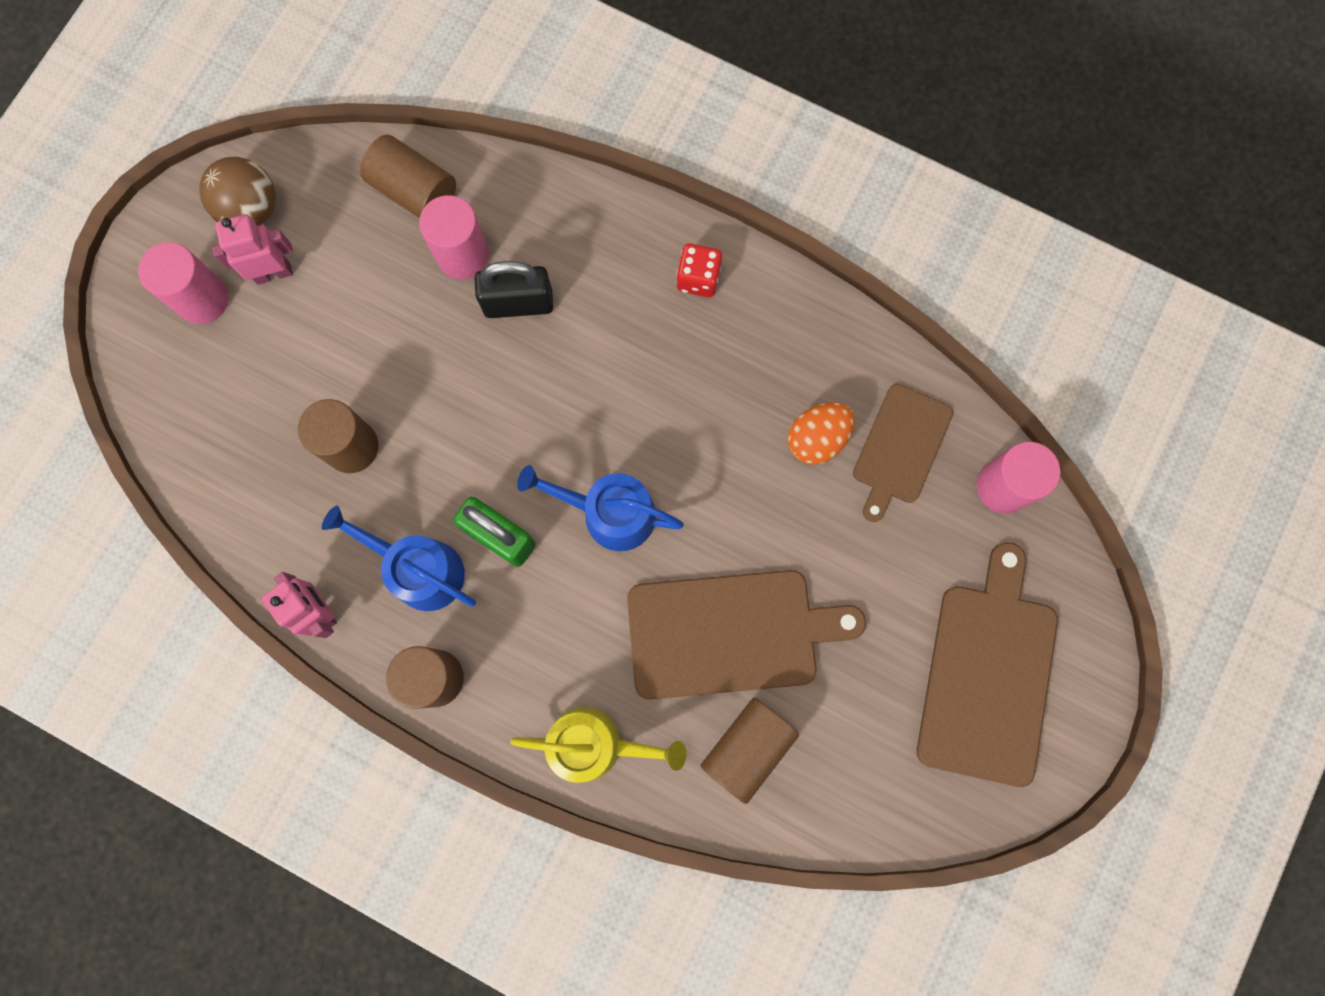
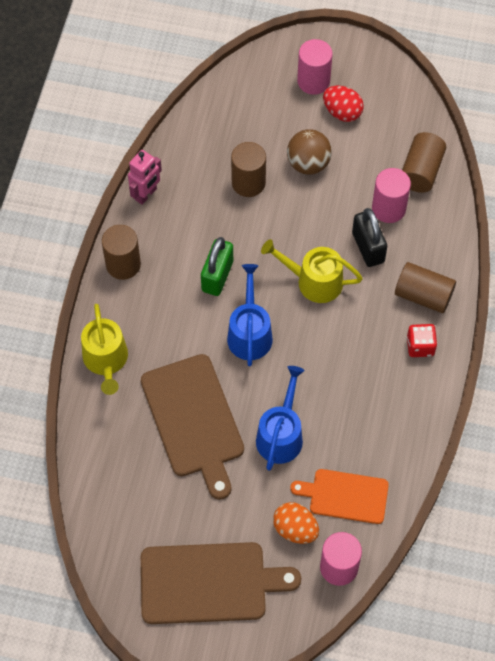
camera: 75 degrees right, 15 degrees down
(251, 209) = (378, 89): brown ball -> brown ball (308, 163)
(273, 273) = (342, 112): pink robot -> red egg
(419, 570) = (185, 239): blue watering can -> blue watering can (281, 435)
(551, 396) = (314, 281): none -> yellow watering can
(747, 748) = (125, 447): brown cylinder -> brown cylinder (423, 295)
(817, 439) = (335, 443): orange egg -> orange egg (295, 529)
(900, 448) = (345, 496): brown cutting board -> orange cutting board

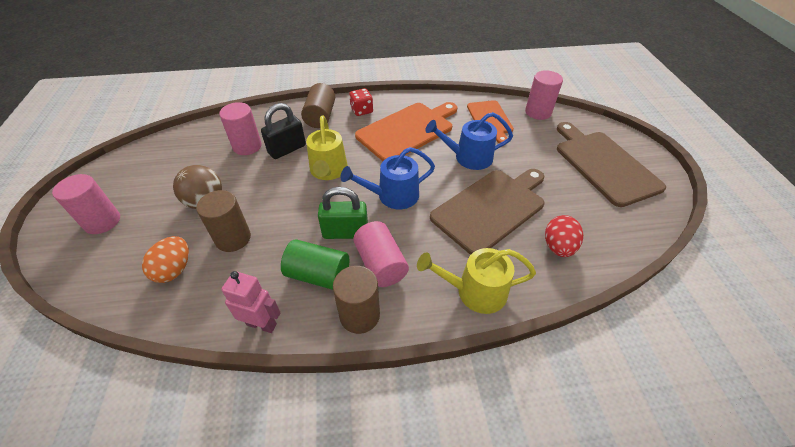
camera: 110 degrees left, 15 degrees down
(106, 360) = (475, 291): yellow watering can -> yellow watering can turned 150 degrees counterclockwise
(167, 295) = (381, 264): none -> pink cylinder
(176, 243) = (318, 275): none -> green cylinder
(295, 529) = (530, 135): orange egg -> orange egg (174, 270)
(342, 112) = (144, 193): red egg -> red egg (558, 247)
(358, 386) = (407, 130): none -> orange cutting board
(421, 171) = (208, 137): brown cylinder -> none

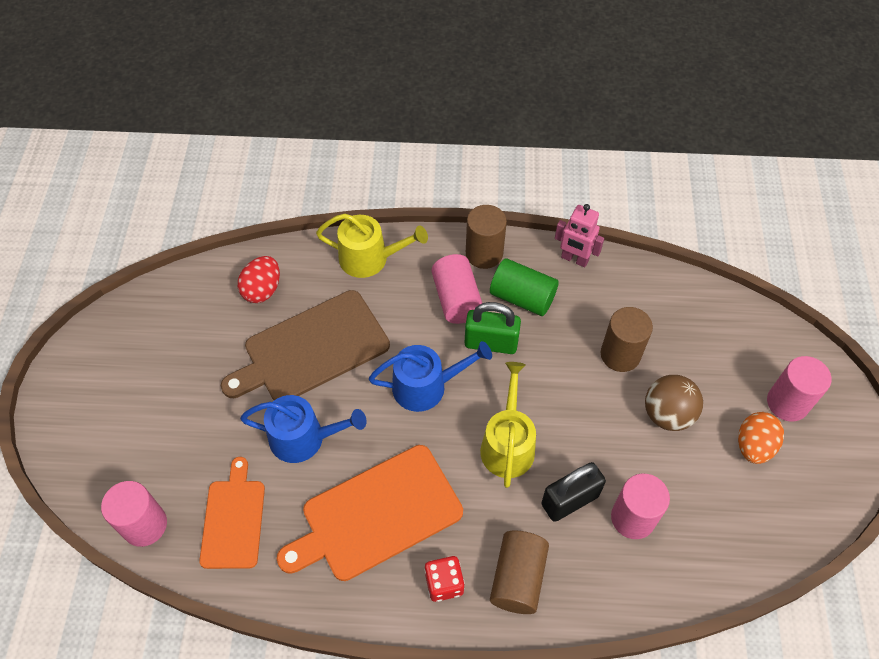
camera: 170 degrees left, 10 degrees up
(174, 270) = (675, 325): orange egg -> orange egg (753, 446)
(604, 165) = (125, 394): brown cutting board -> none

